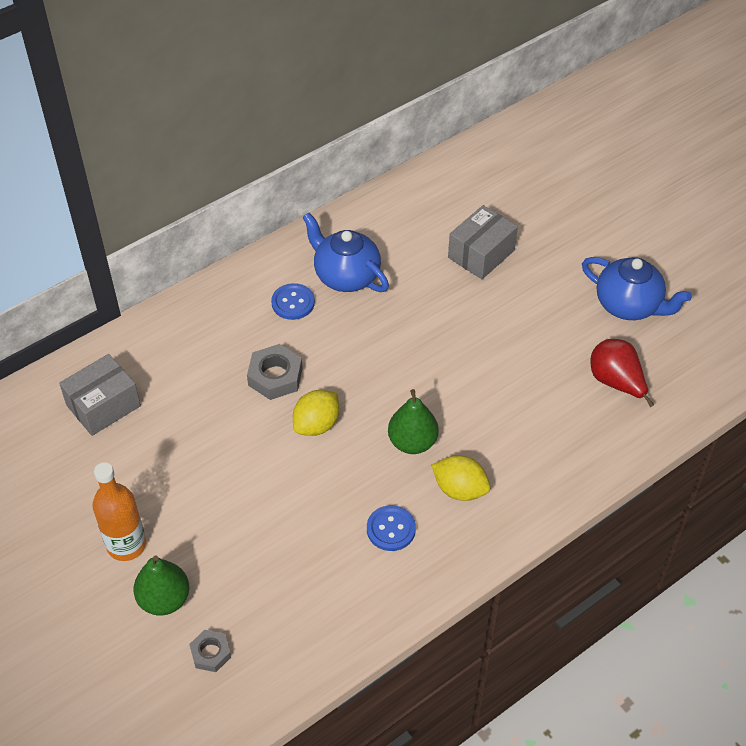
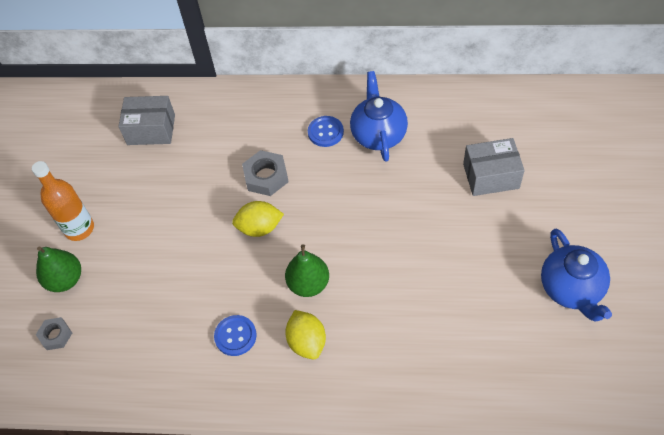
camera: 45 degrees right, 5 degrees up
(616, 382) = (500, 343): red pear -> none

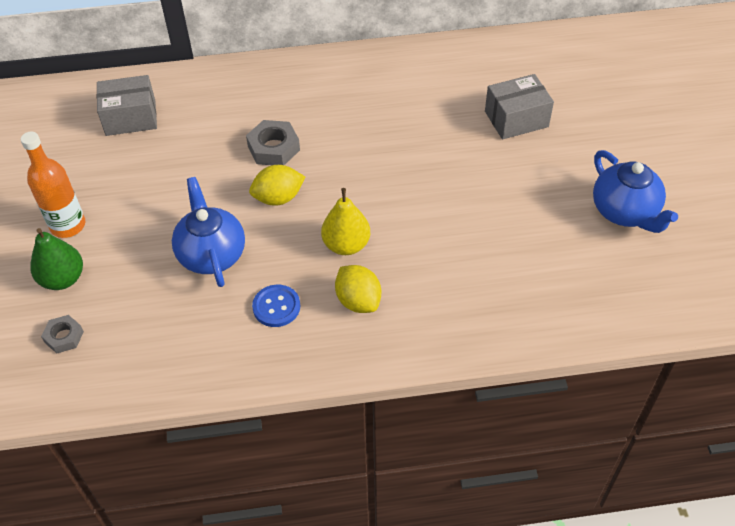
camera: 15 degrees left, 5 degrees down
(308, 284) = (346, 245): green pear -> yellow pear
(325, 132) = (329, 98): blue button -> none
(378, 134) = (387, 94): blue teapot -> blue teapot (211, 254)

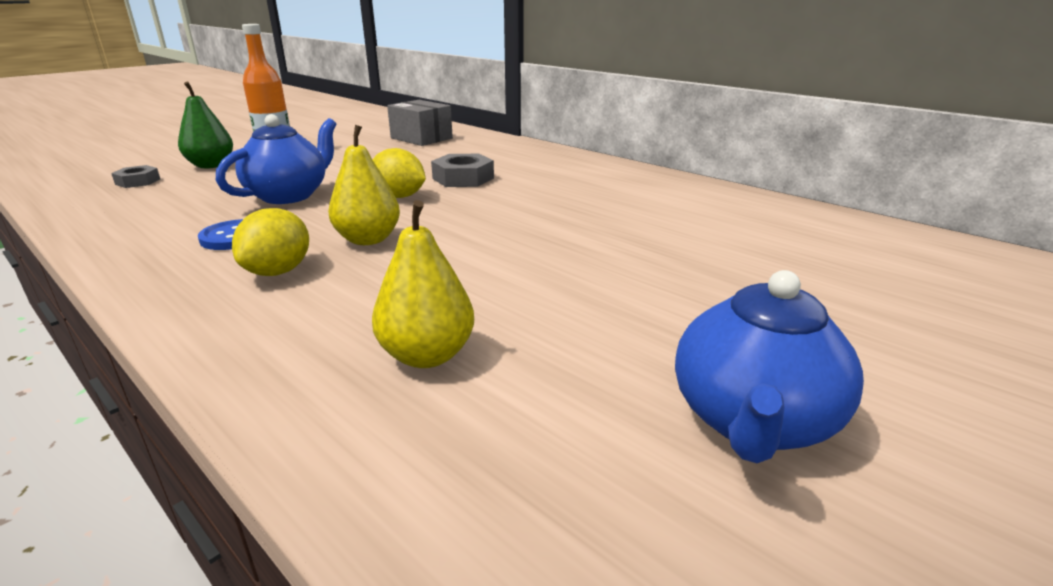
camera: 50 degrees right, 25 degrees down
(505, 278) = (427, 355): none -> yellow pear
(516, 119) = (737, 260): grey box -> none

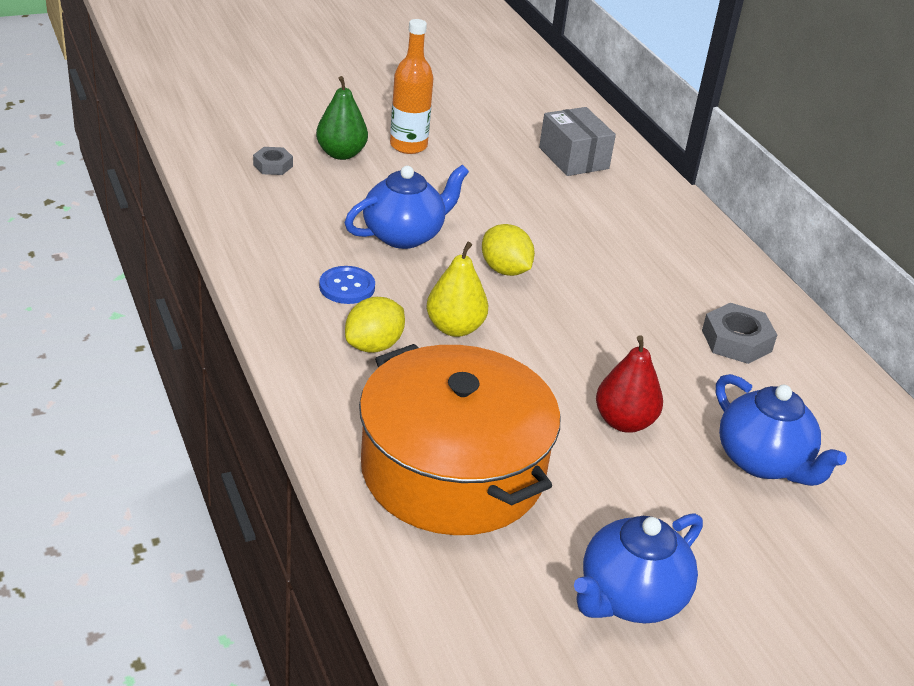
camera: 20 degrees right, 10 degrees up
(427, 355) = (452, 470): yellow pear -> orange pot
(463, 178) = (581, 257): grey nut -> grey nut (736, 341)
(587, 262) = (624, 422): none -> red pear
(737, 256) = (763, 461): none -> blue teapot

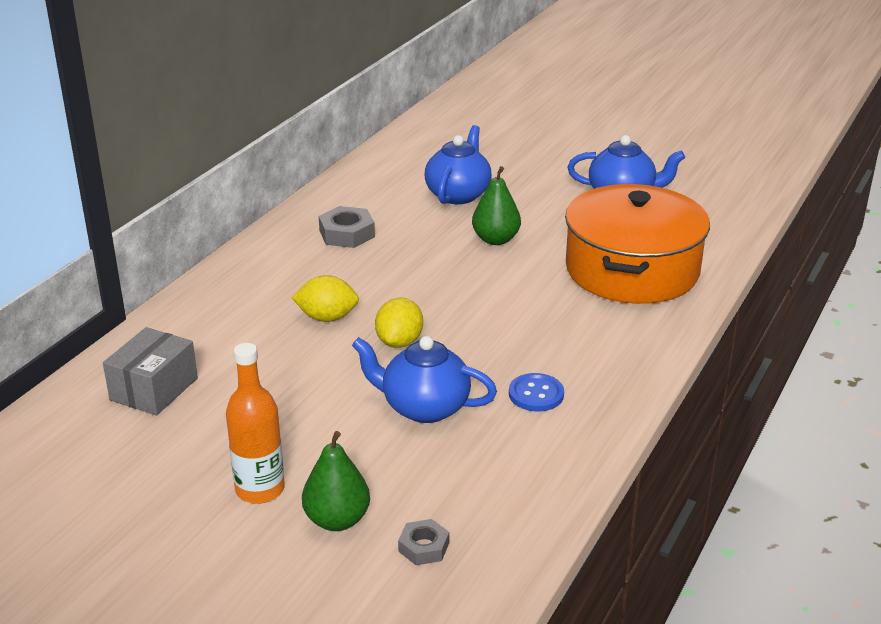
camera: 125 degrees left, 5 degrees down
(374, 345) = (578, 348): yellow lemon -> yellow lemon (327, 317)
(455, 328) = (505, 329): yellow pear -> none
(624, 422) = (495, 240): red pear -> green pear

